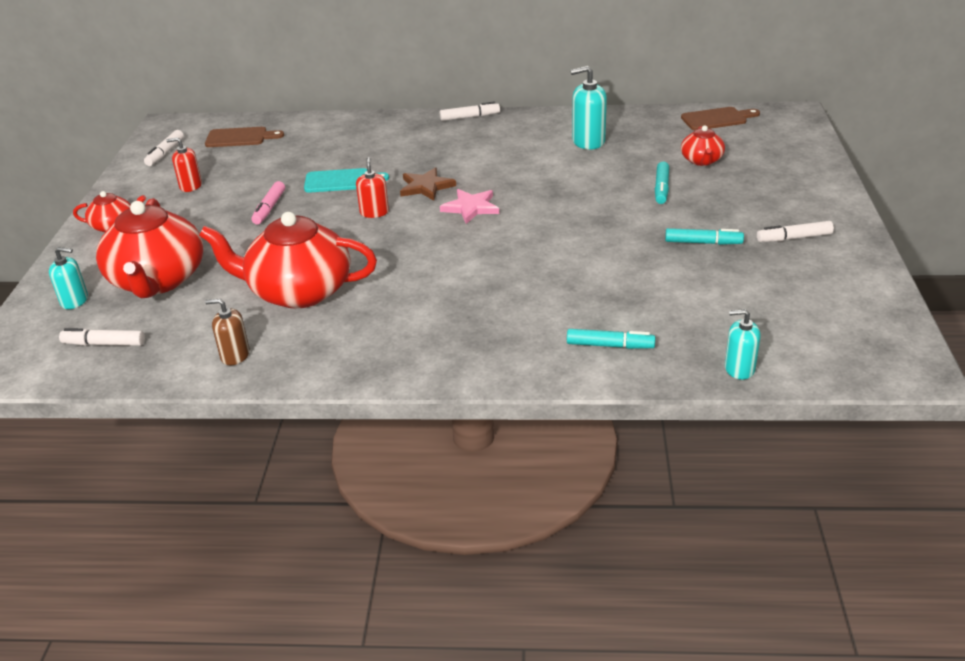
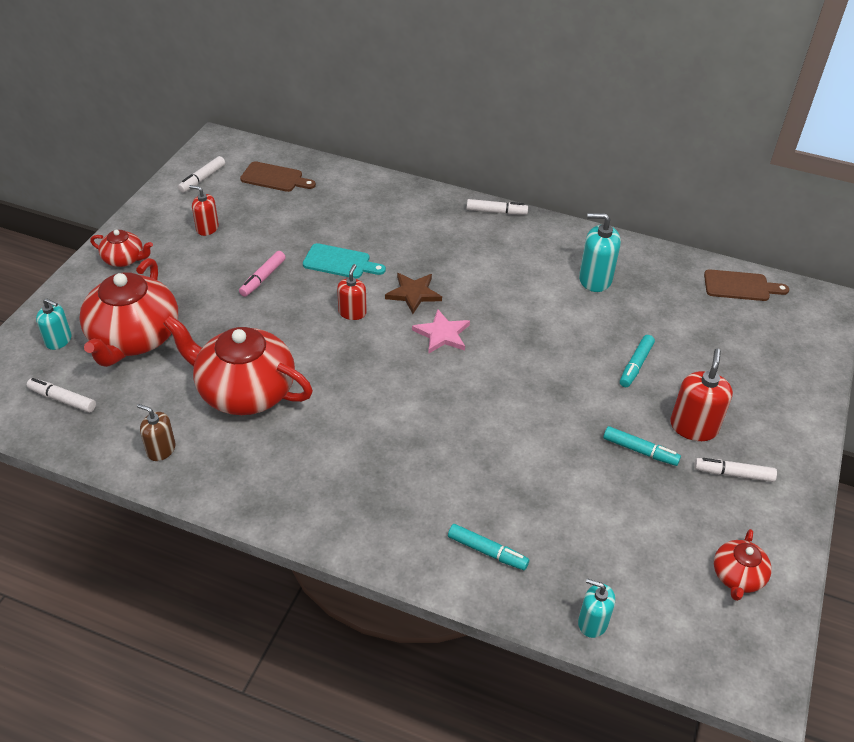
camera: 15 degrees right, 10 degrees up
(701, 161) = (694, 340): red teapot -> red teapot (737, 576)
(739, 216) = (693, 427): none -> red soap dispenser

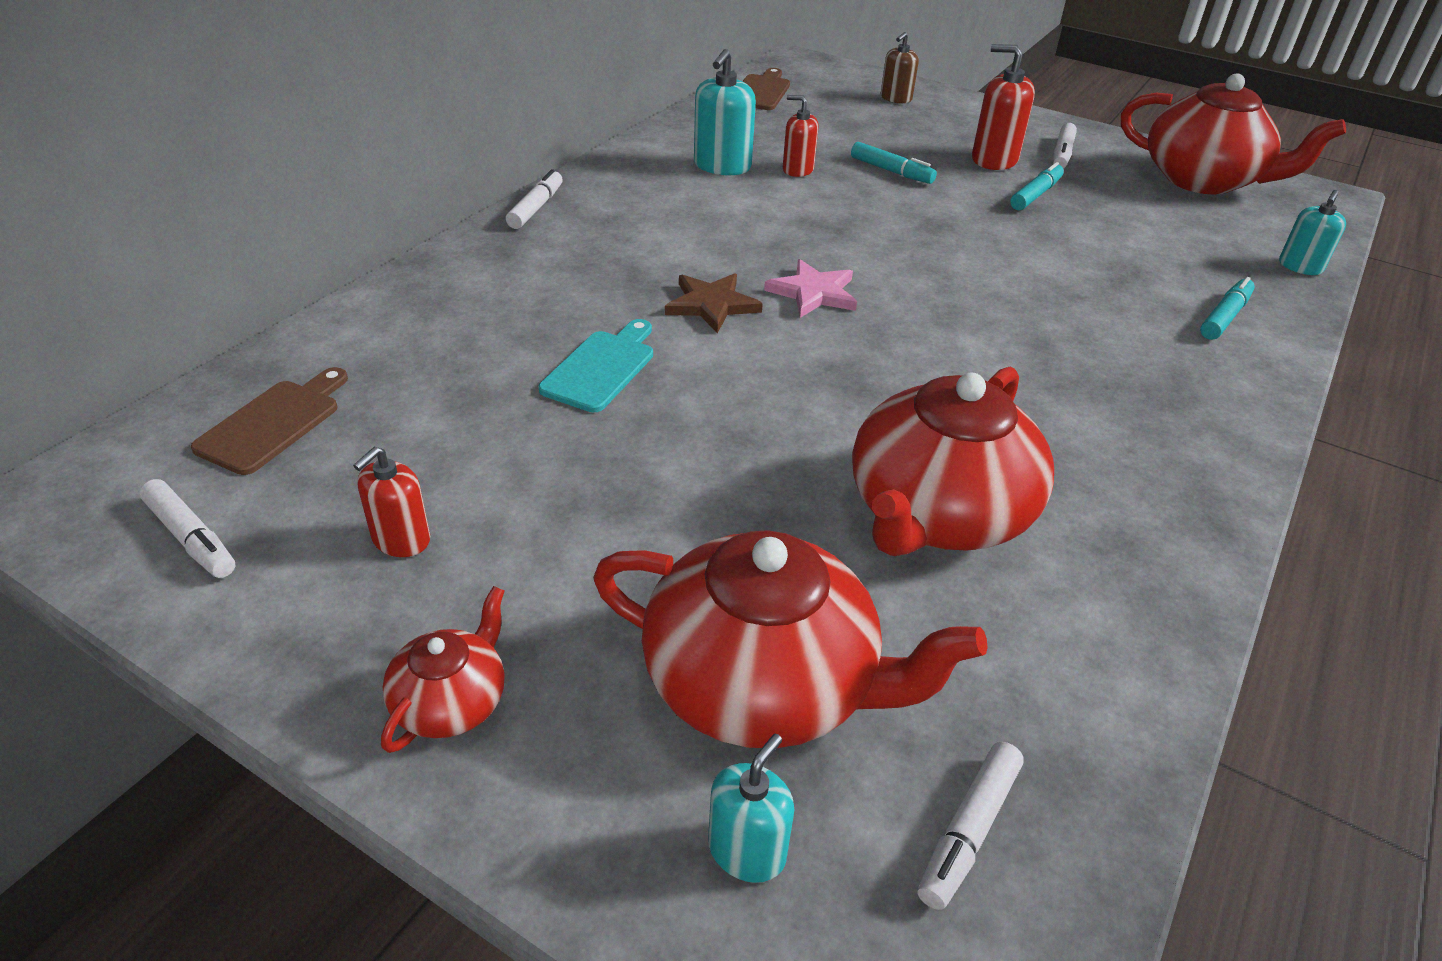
camera: 80 degrees left, 5 degrees down
(161, 449) = (1103, 642): brown soap dispenser -> brown soap dispenser (896, 98)
(263, 278) = (614, 466): pink marker -> none
(352, 312) = (744, 369): red soap dispenser -> red soap dispenser (797, 169)
(737, 576) = (1203, 180): red teapot -> red teapot, size x2.04

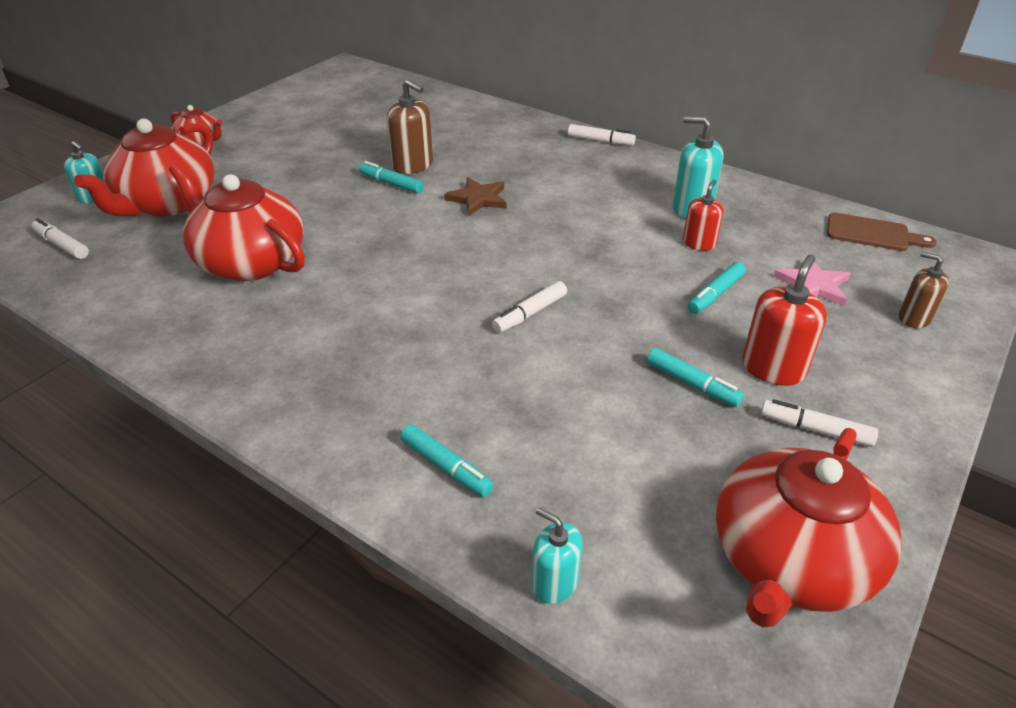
camera: 95 degrees right, 0 degrees up
(191, 538) = (313, 90): white marker -> white marker (530, 313)
(274, 423) = (383, 95): brown cutting board -> none
(401, 539) = (295, 126): red soap dispenser -> none
(601, 368) = (412, 165): turquoise cutting board -> brown soap dispenser
(668, 386) = (391, 184): none -> turquoise marker
(813, 293) = (493, 237): pink star -> pink star (813, 285)

